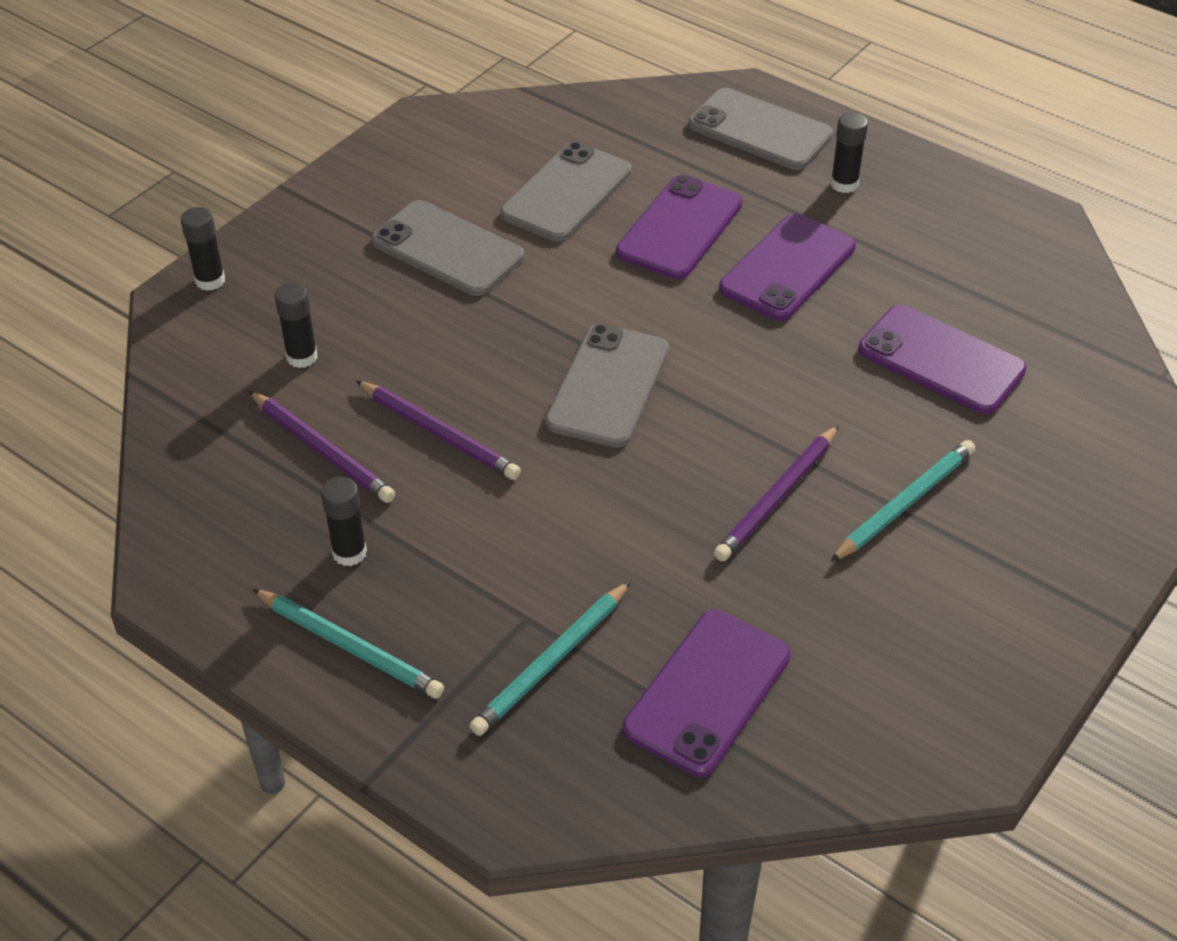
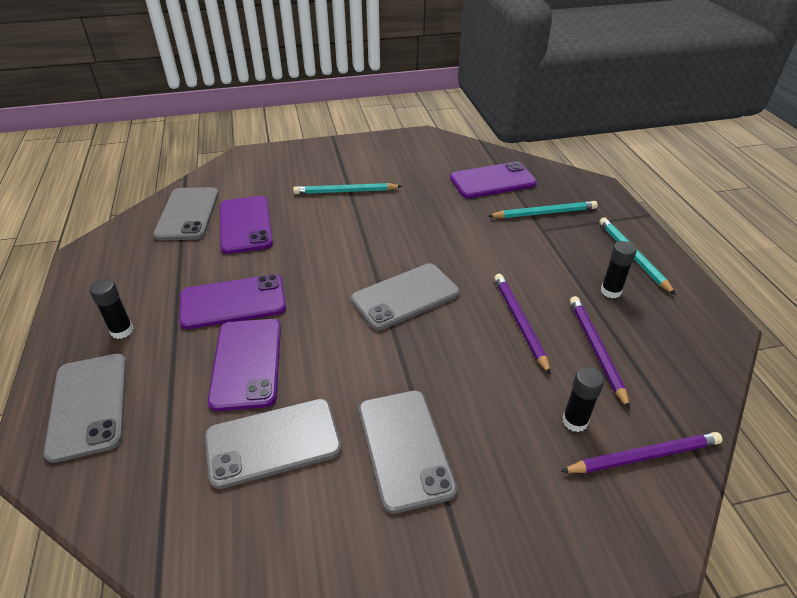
camera: 140 degrees left, 5 degrees down
(210, 280) = (617, 548): black glue stick -> none
(679, 228) = (247, 363): purple phone -> purple phone turned 75 degrees counterclockwise
(777, 496) = (389, 216): purple pencil -> purple pencil (643, 456)
(1038, 329) = (188, 214): none -> grey phone

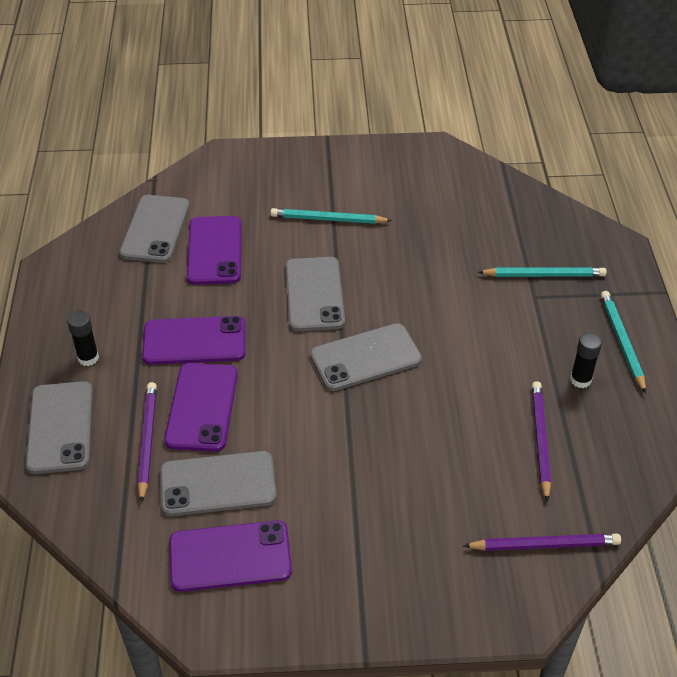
camera: 10 degrees right, 5 degrees up
(405, 448) = (332, 506): grey phone -> grey phone (314, 294)
(492, 181) = (498, 224): purple phone -> purple phone (230, 556)
(520, 322) = (474, 401): purple pencil -> purple pencil (147, 441)
(575, 421) = (493, 505): black glue stick -> none

